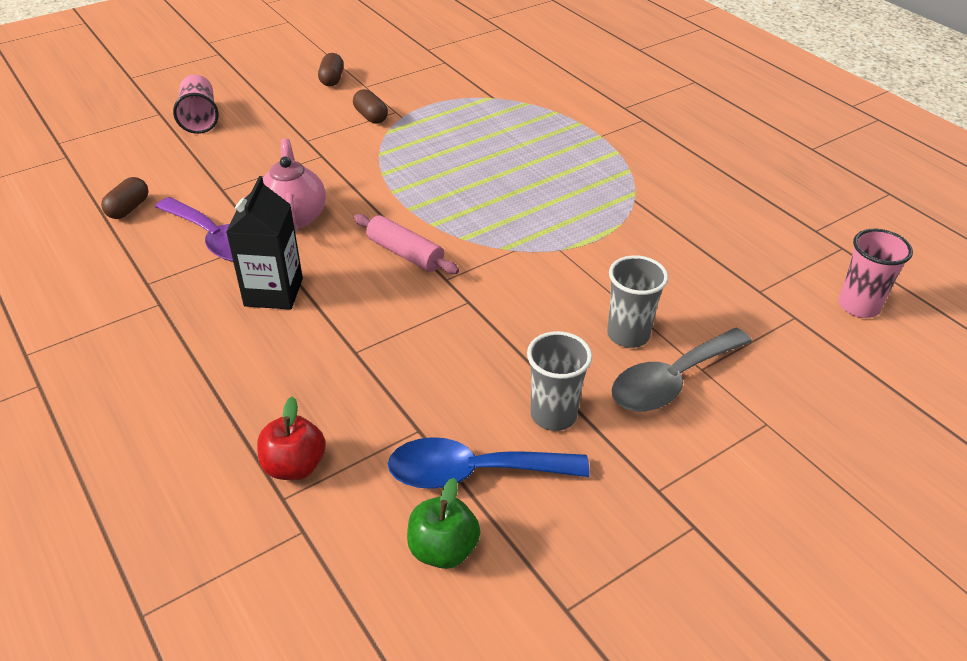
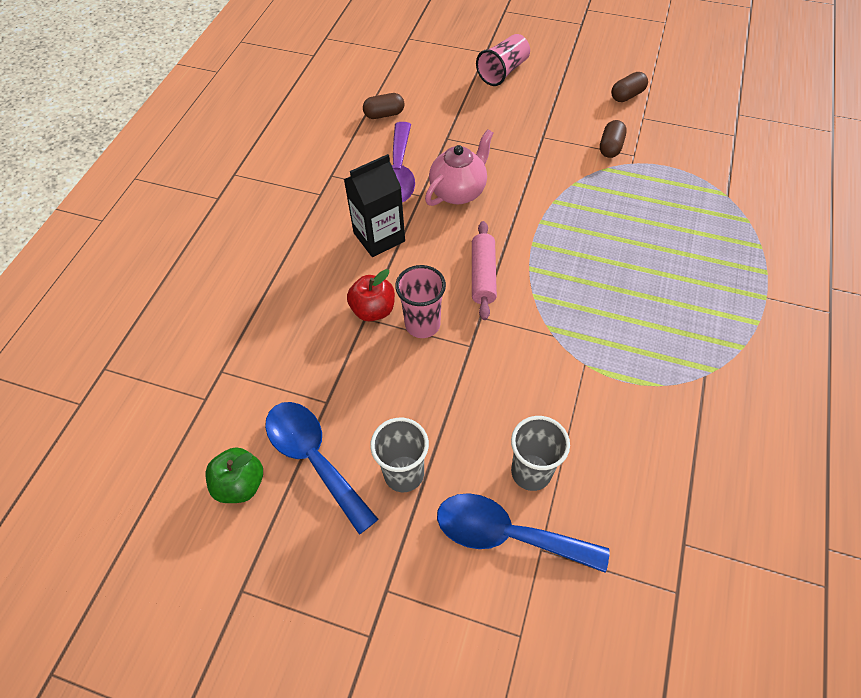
camera: 55 degrees right, 15 degrees up
(294, 466) = (248, 358): red apple -> red apple (373, 310)
(671, 381) = (507, 534): grey spoon -> blue spoon
(858, 306) = (749, 644): pink cup -> pink cup (422, 324)

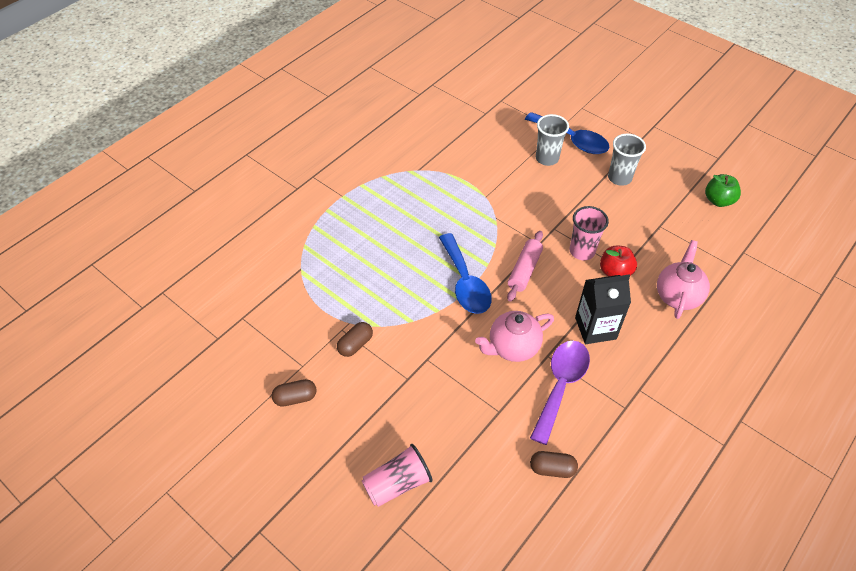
camera: 160 degrees left, 5 degrees down
(290, 304) = (677, 296): none -> pink teapot
(314, 458) = (672, 200): blue spoon -> blue spoon (465, 283)

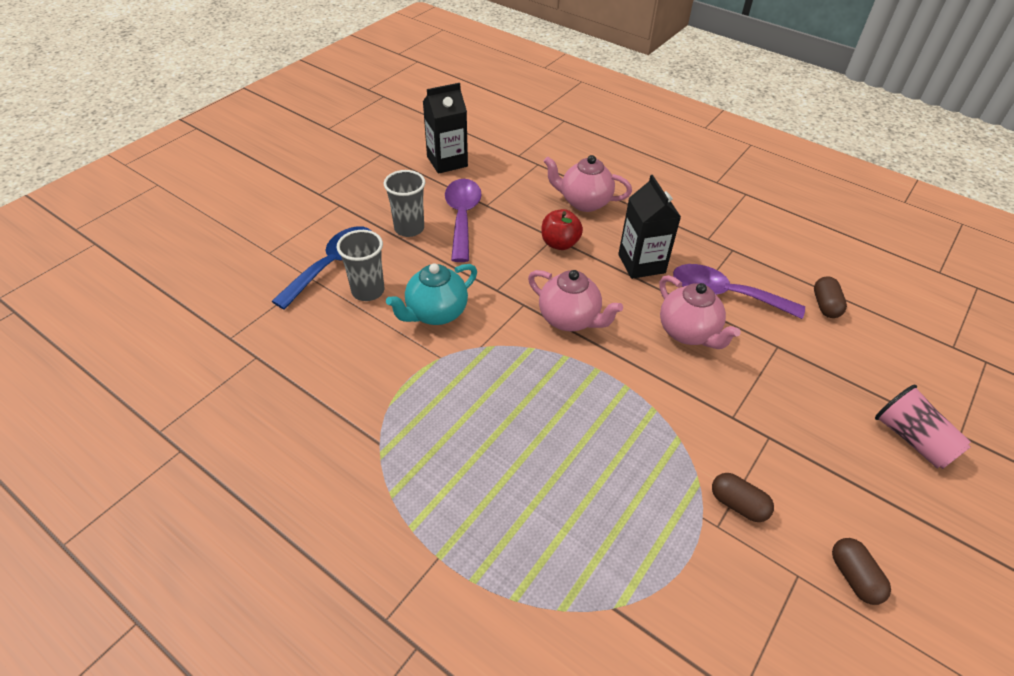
camera: 95 degrees left, 5 degrees down
(465, 283) = (601, 379): blue spoon -> none
(524, 270) = (569, 319): pink rolling pin -> pink teapot
(527, 194) = (436, 313): none -> turquoise teapot
(582, 251) = (532, 267): pink cup -> none
(639, 210) = (462, 217): none -> purple spoon
(718, 200) = (447, 161): green apple -> black carton

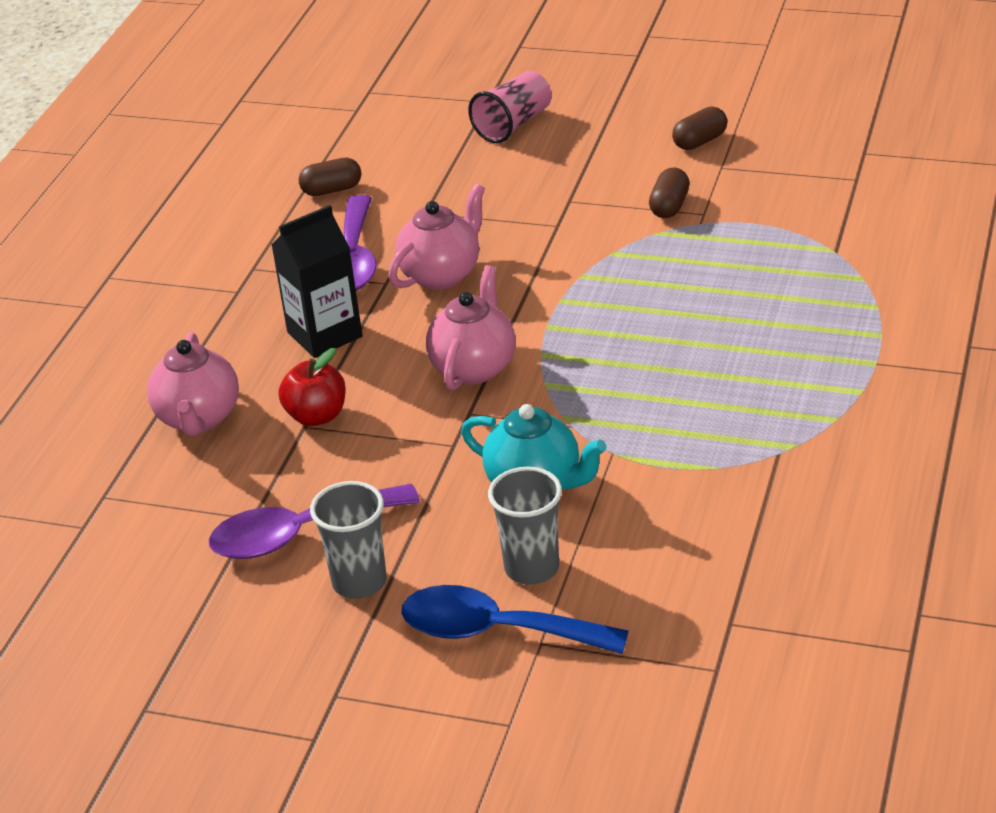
camera: 105 degrees left, 10 degrees down
(447, 161) = (138, 608): black carton -> none

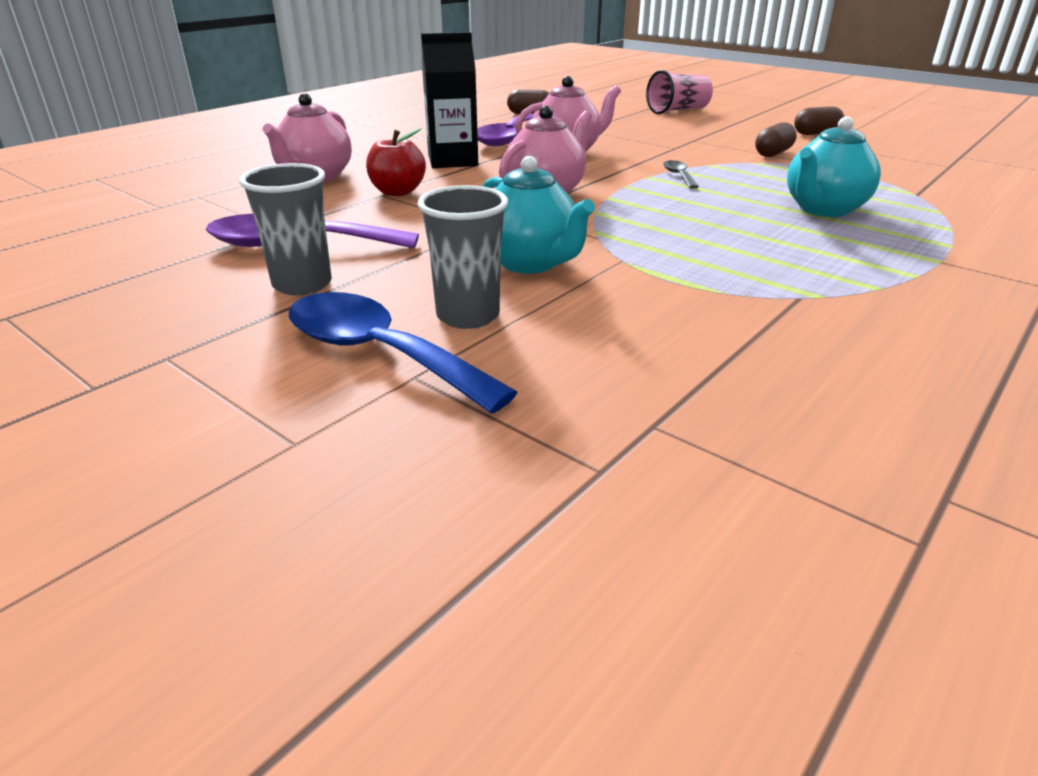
camera: 20 degrees right, 5 degrees down
(591, 288) = (679, 176): none -> grey spoon
(757, 309) = (823, 209): none -> turquoise teapot

